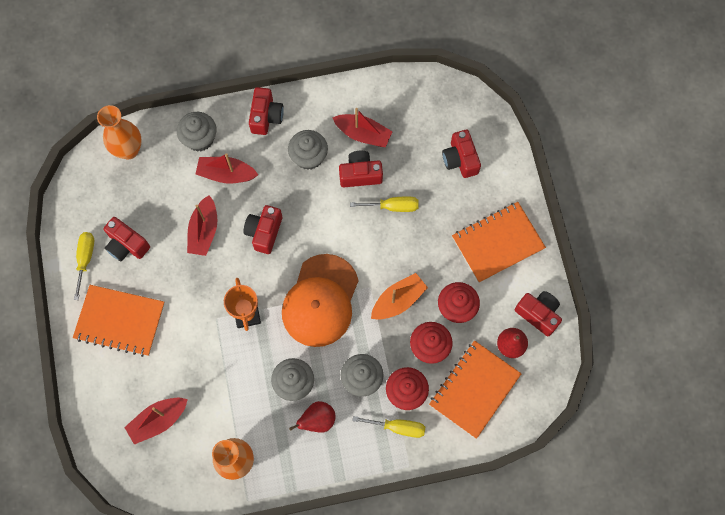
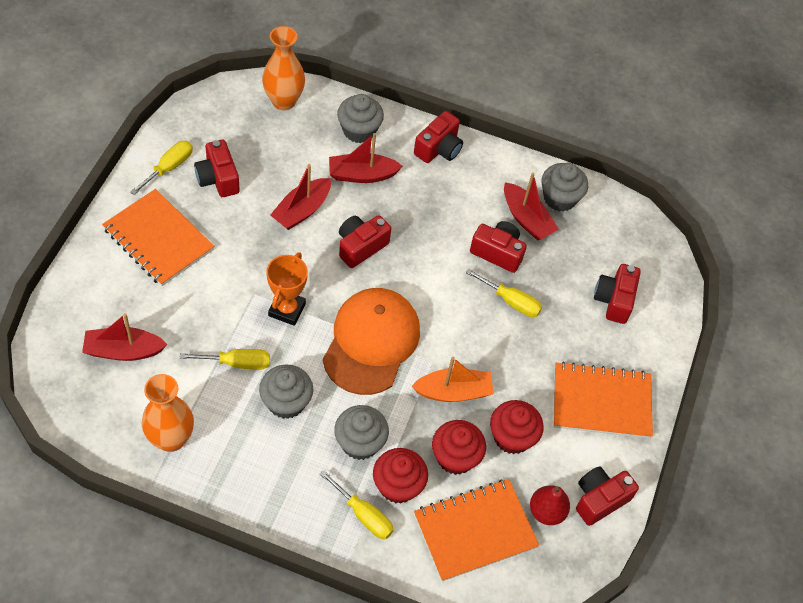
camera: 25 degrees right, 15 degrees down
(226, 174) = (362, 175): red boat -> red boat turned 45 degrees counterclockwise
(241, 377) = (237, 363): none -> yellow screwdriver
(309, 157) = (456, 207): grey cupcake -> grey cupcake (559, 198)
(317, 420) = (283, 453): red pear -> none
(320, 301) = (371, 342): orange cap -> orange cap turned 150 degrees clockwise
(538, 314) = (599, 499): red camera -> red camera turned 105 degrees counterclockwise

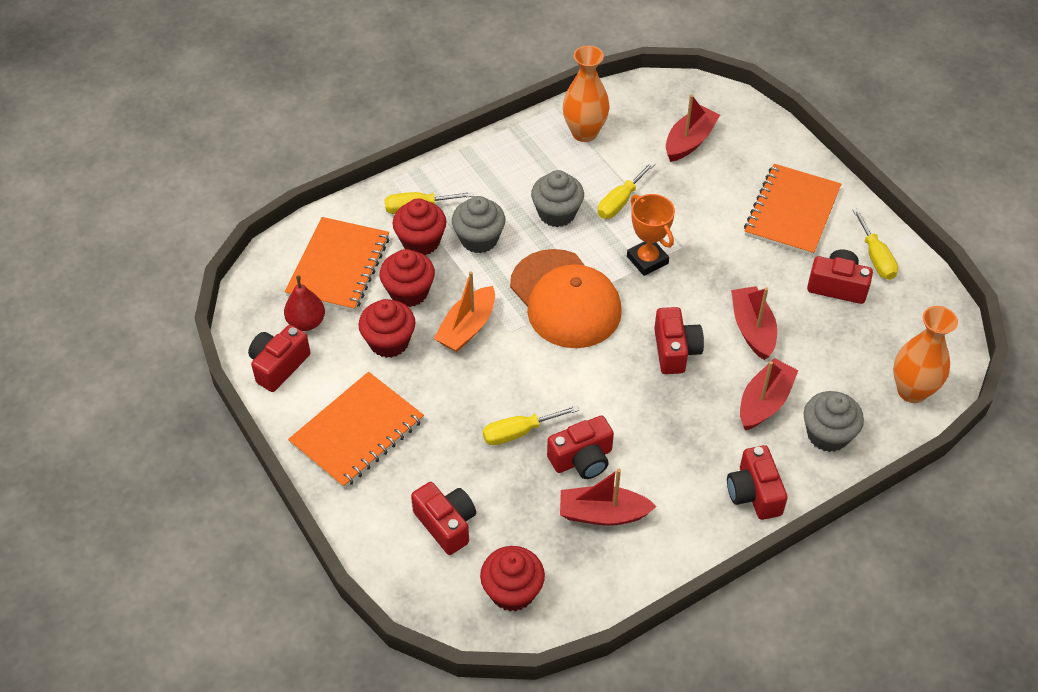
camera: 135 degrees right, 5 degrees down
(158, 239) = (792, 212): orange notebook -> orange notebook turned 60 degrees counterclockwise
(559, 198) = (605, 566): grey cupcake -> none
(599, 499) = (279, 366): red camera -> red camera turned 150 degrees counterclockwise
(621, 236) = (512, 591): none -> red cupcake

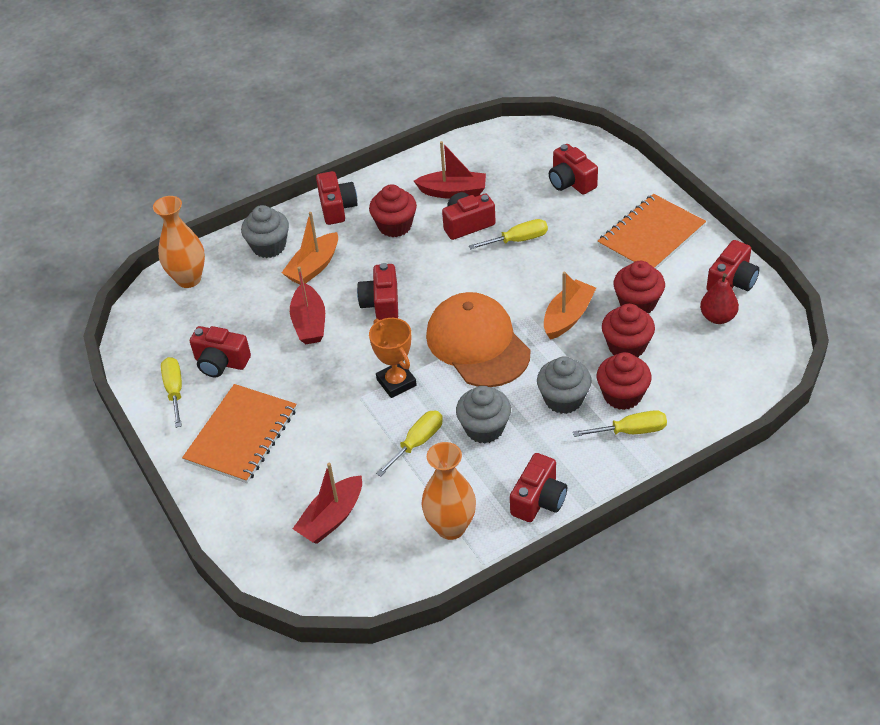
camera: 175 degrees left, 5 degrees down
(338, 266) = (700, 368): orange notebook -> none
(508, 152) = (538, 500): none -> red camera
(512, 591) = (520, 148): red cupcake -> red cupcake (395, 226)
(764, 402) = (313, 267): red boat -> orange boat

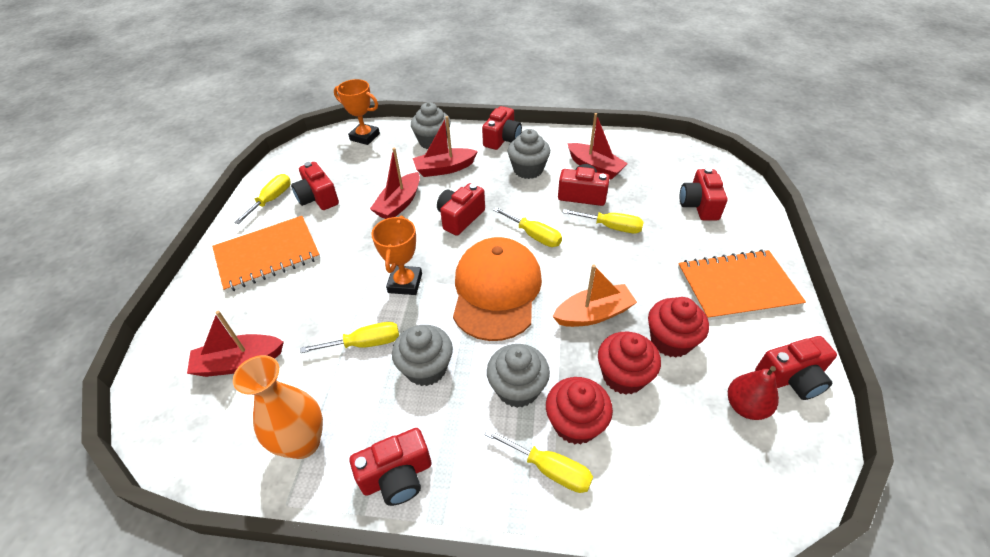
camera: 35 degrees right, 0 degrees up
(188, 279) = (365, 137): orange vase -> orange trophy
(313, 267) = (444, 169): orange boat -> red boat
(395, 226) = (528, 170): red cupcake -> grey cupcake
(462, 283) = (534, 235): none -> yellow screwdriver

